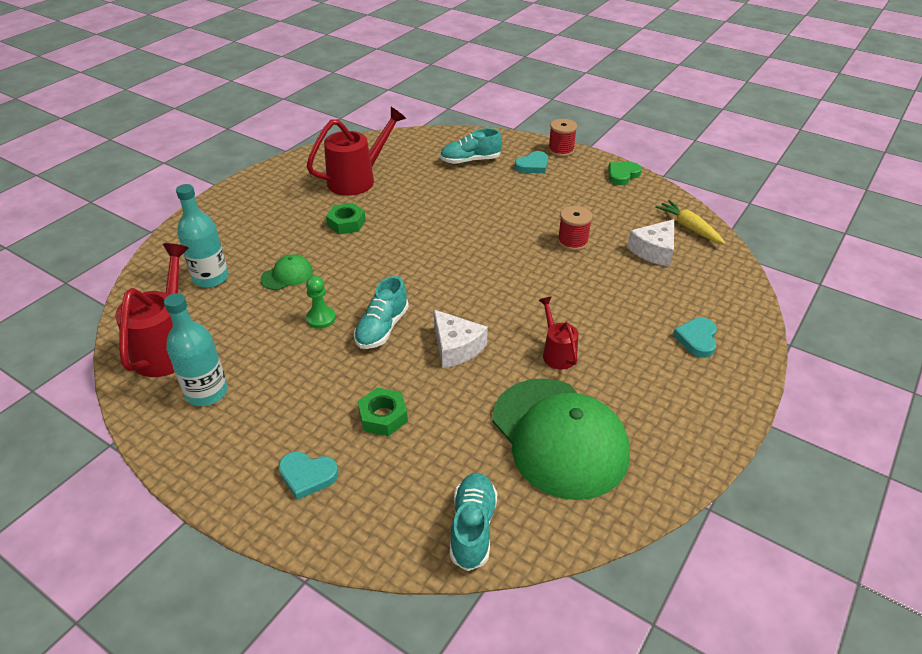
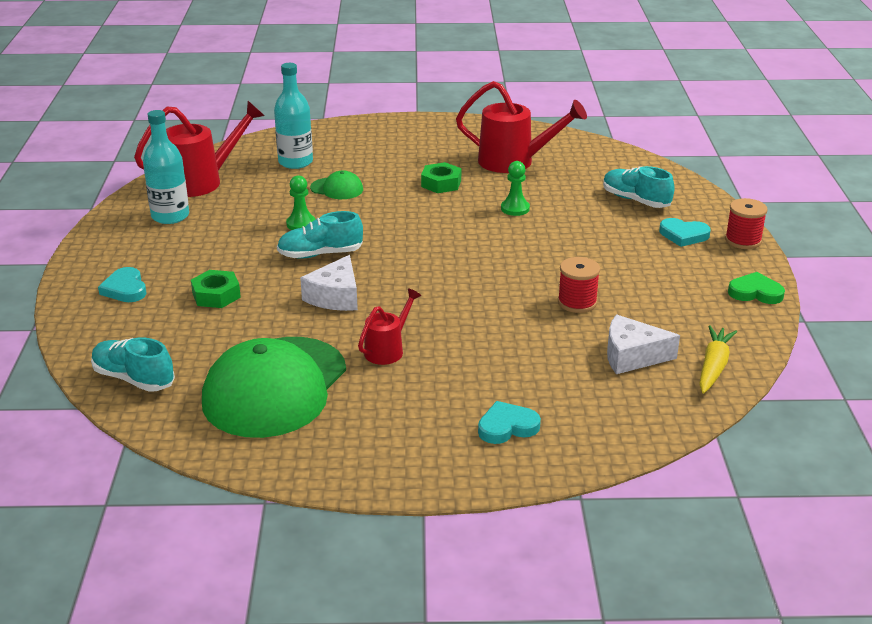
camera: 55 degrees right, 10 degrees down
(424, 209) = (515, 209): none -> green pawn
(472, 528) = (134, 379): turquoise shoe -> turquoise shoe turned 120 degrees counterclockwise

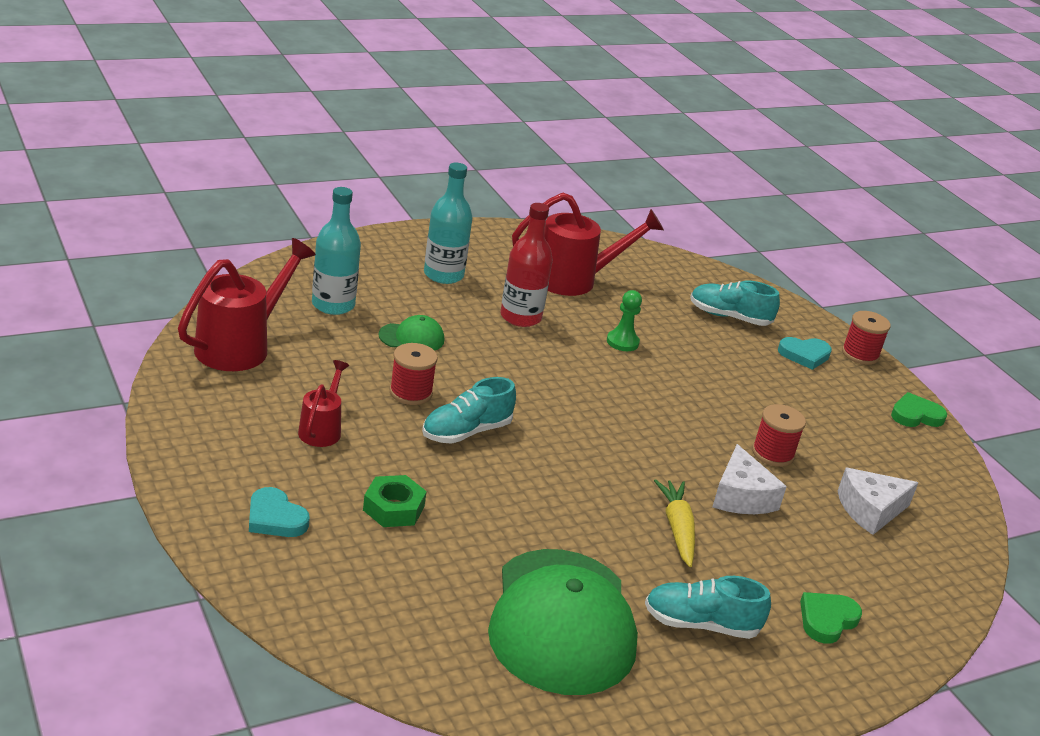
camera: 30 degrees left, 0 degrees up
(134, 379) = (393, 645): turquoise shoe -> turquoise shoe (701, 624)
(170, 216) = (243, 402): turquoise bottle -> turquoise bottle (443, 275)
(301, 224) = (411, 393): green pawn -> red spool
(335, 297) = (529, 487): white cheese -> white cheese (741, 496)
(387, 350) = (639, 548): red watering can -> red watering can (322, 429)
(441, 183) = (520, 317): green nut -> red bottle
(507, 427) = (827, 620): turquoise heart -> green heart
(713, 366) = (946, 509): yellow carrot -> yellow carrot (677, 529)

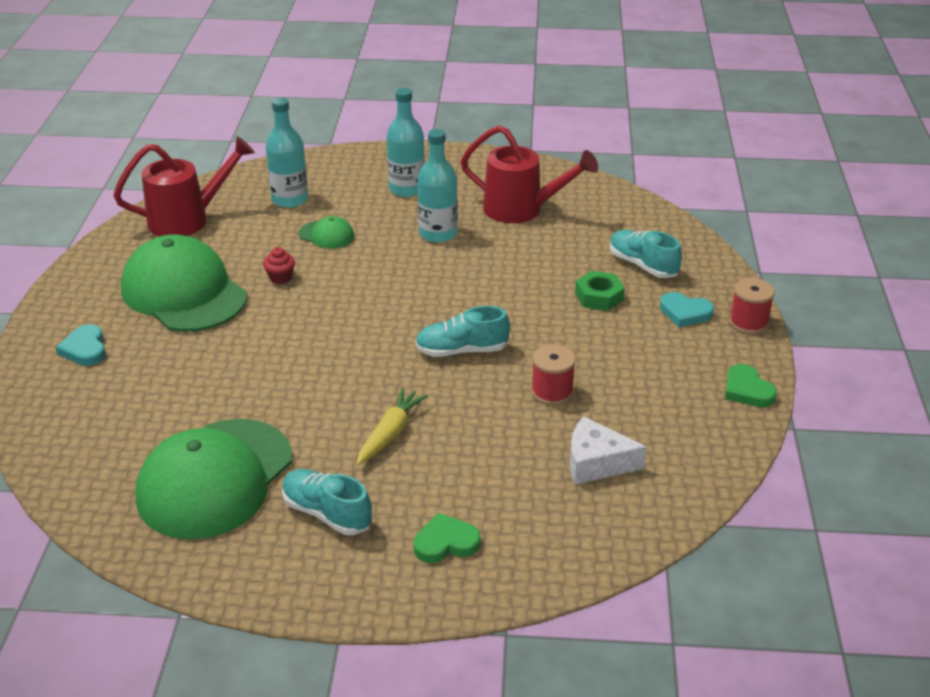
camera: 35 degrees right, 5 degrees up
(322, 429) = (183, 292): red watering can -> green cap
(393, 508) = (176, 362): green nut -> green nut (599, 296)
(411, 393) = (280, 278): red spool -> red cupcake
(466, 432) = (293, 317): turquoise shoe -> turquoise shoe (462, 350)
(520, 317) = (438, 233): red bottle -> turquoise bottle
(622, 342) = (510, 269): green pawn -> none
(741, 496) = (479, 421): white cheese -> none
(915, 415) = (747, 390): green heart -> green heart turned 135 degrees counterclockwise

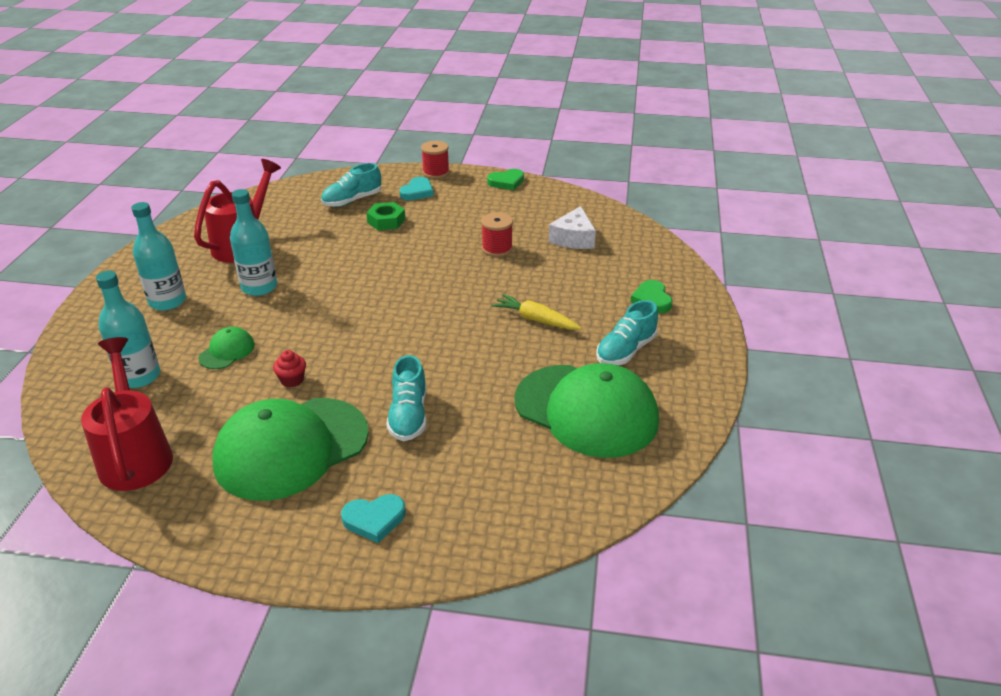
camera: 85 degrees left, 0 degrees up
(462, 350) = (438, 283): turquoise shoe -> turquoise shoe (408, 416)

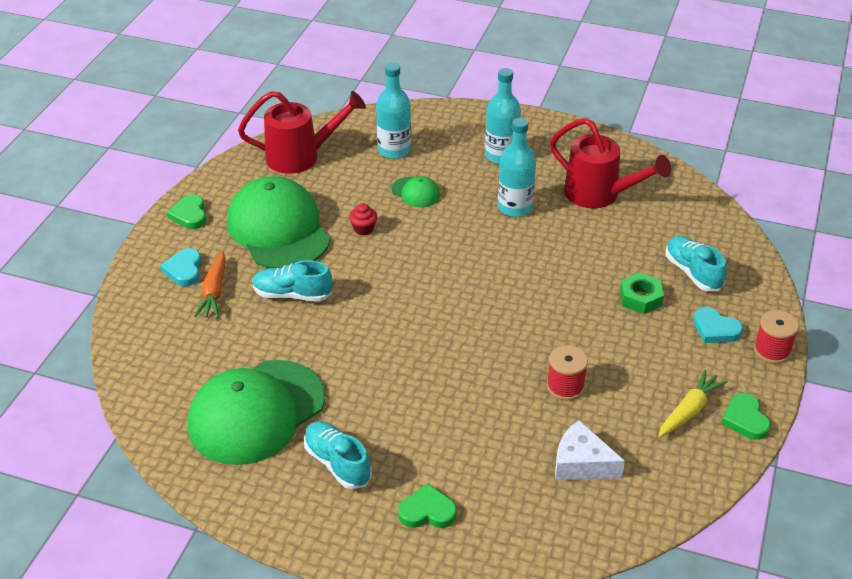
camera: 100 degrees right, 5 degrees up
(257, 542) = (189, 215): none -> green heart
(412, 481) = (214, 292): none -> orange carrot
(536, 320) = (412, 399): yellow carrot -> yellow carrot (689, 411)

